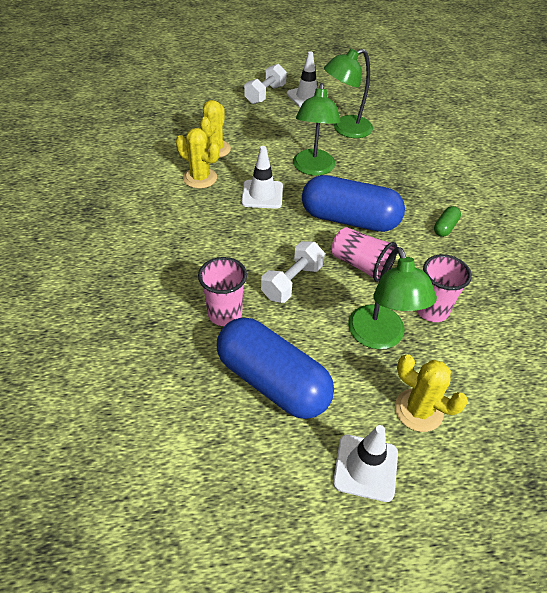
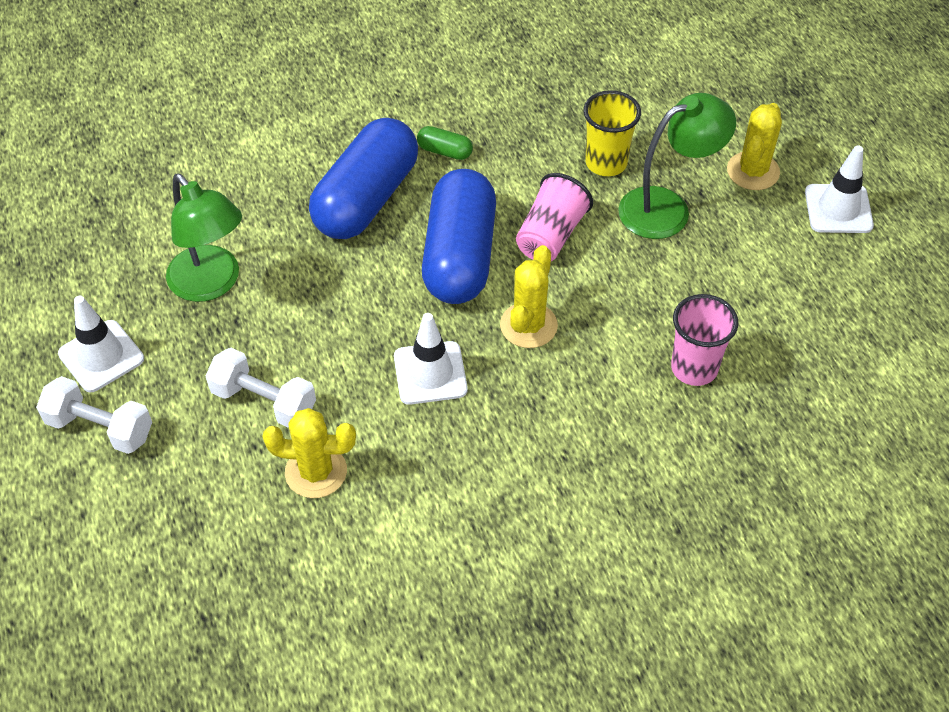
camera: 100 degrees left, 5 degrees up
(200, 178) = (409, 473): yellow cactus -> yellow cactus (528, 325)
(272, 381) = (773, 300): blue capsule -> blue capsule (366, 199)
(292, 282) = (610, 305): white dumbbell -> white dumbbell (264, 401)
(313, 169) = (342, 315): green lamp -> none
(431, 310) = (606, 163): pink cup -> yellow cup

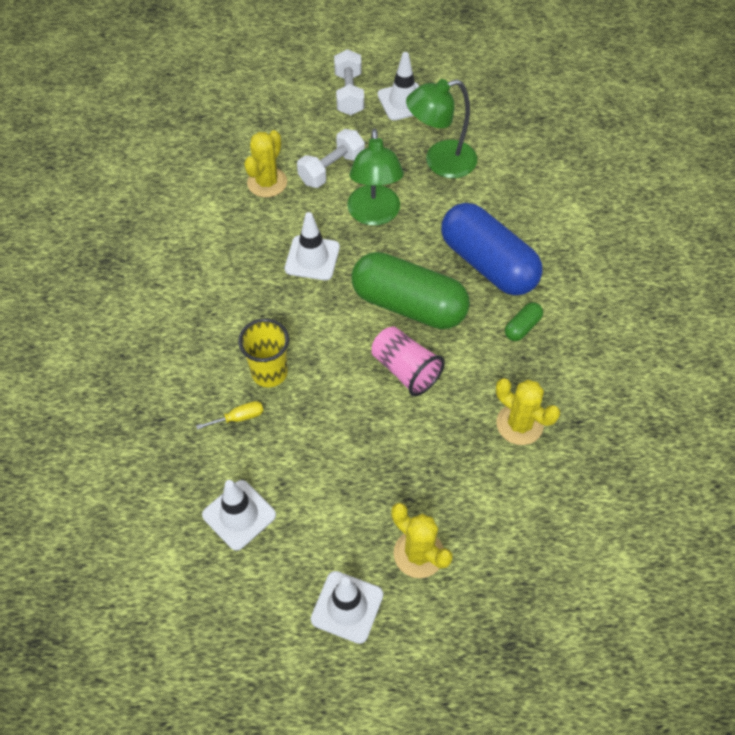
camera: 110 degrees right, 5 degrees up
(100, 428) = (349, 94): white dumbbell -> white dumbbell turned 45 degrees counterclockwise
(459, 256) = (409, 305): blue capsule -> green capsule
(528, 325) = (326, 327): yellow cactus -> yellow cactus (519, 424)
(606, 163) = (470, 438): yellow cup -> yellow cup (269, 372)
(667, 208) = (402, 465): green lamp -> green lamp (374, 215)
(694, 368) = (239, 417): pink cup -> yellow screwdriver
(805, 326) = (239, 515): none -> white traffic cone

